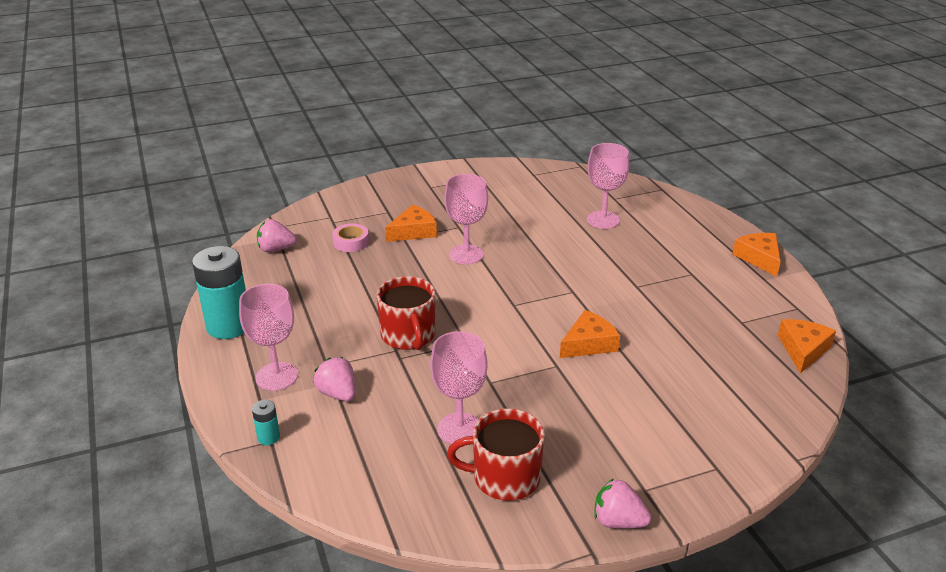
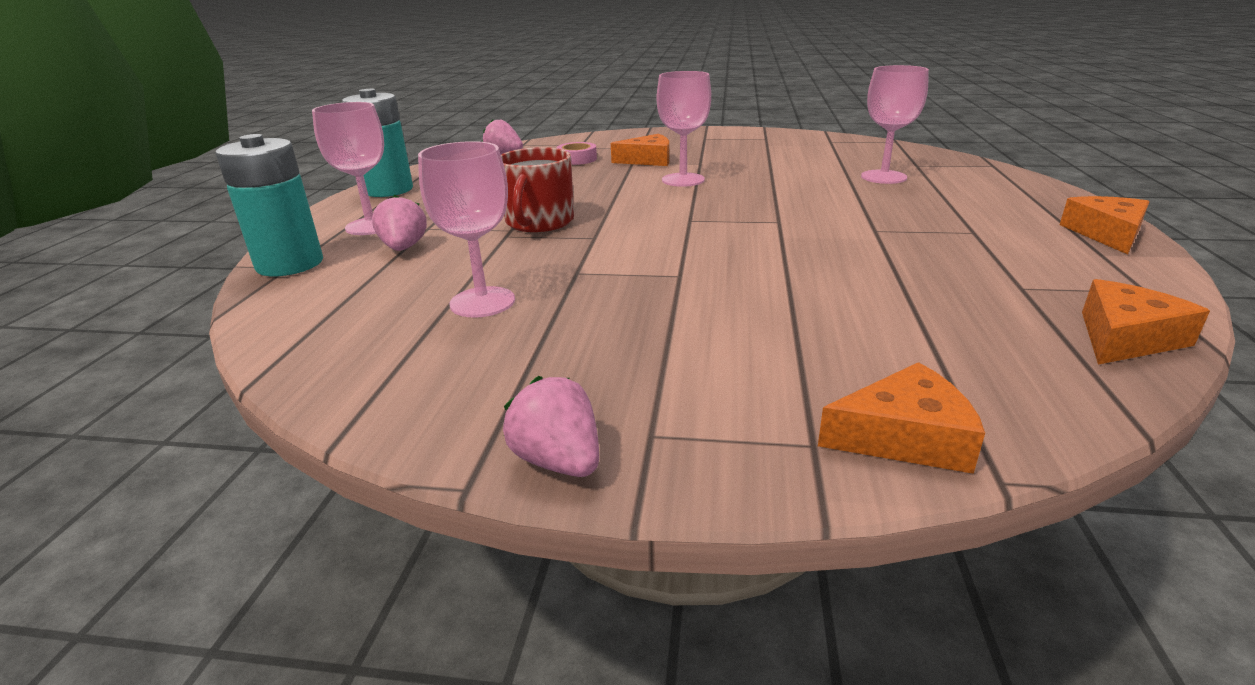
camera: 30 degrees right, 5 degrees down
(268, 437) = (290, 264): turquoise battery -> turquoise battery, size x2.31
(504, 477) = (468, 360): red mug -> none
(589, 343) = (748, 265): orange cheese -> orange cheese (904, 437)

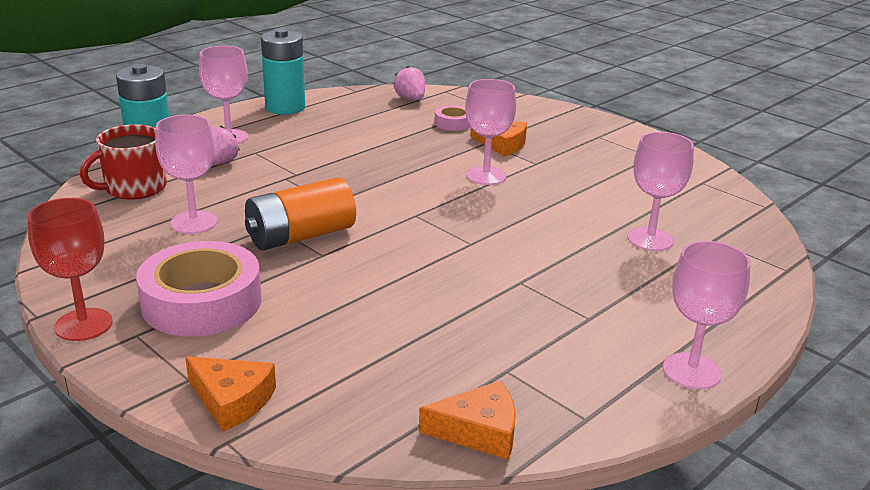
camera: 35 degrees right, 0 degrees up
(539, 222) = (322, 175): red mug -> red mug (134, 188)
(558, 461) = (83, 324): pink strawberry -> red goblet
(626, 270) = (301, 236): none -> orange battery
(654, 365) = (202, 302): none -> pink tape
(1106, 234) = (691, 371): orange cheese -> pink goblet

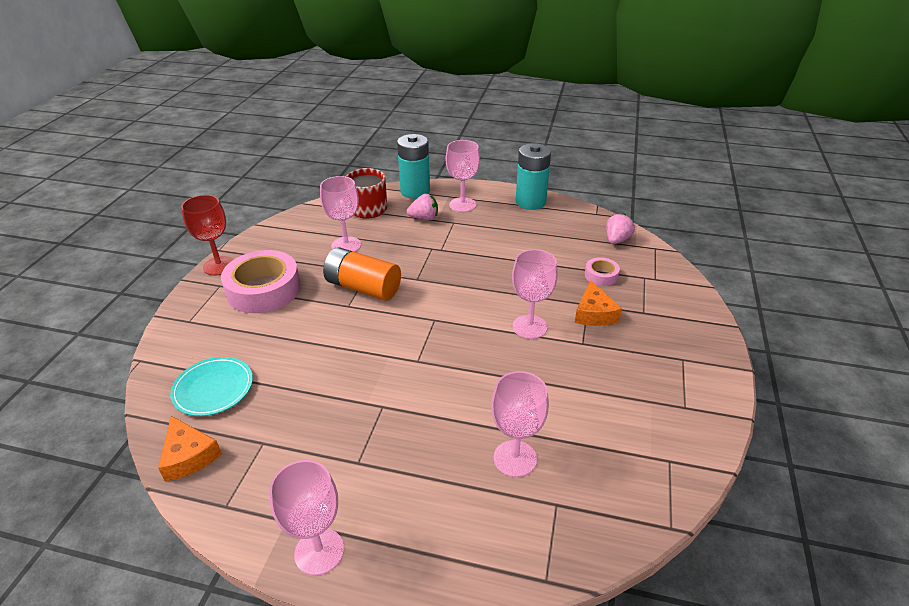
camera: 60 degrees right, 10 degrees up
(232, 400) = (176, 344): orange cheese -> none
(369, 387) = (213, 389): none -> turquoise plate

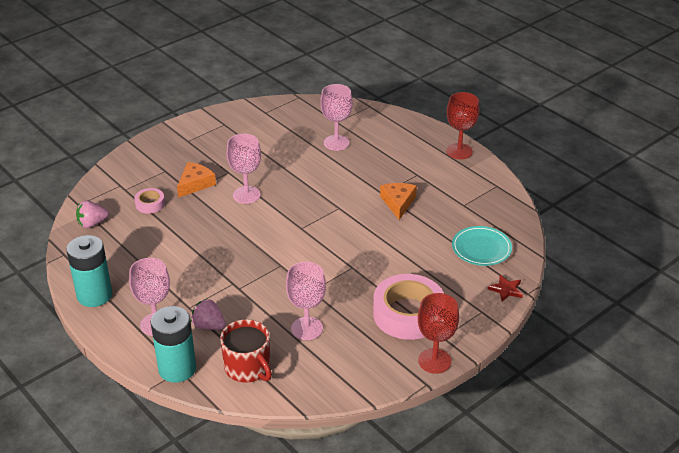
camera: 145 degrees left, 0 degrees up
(167, 353) = (506, 289): none -> red star
(189, 456) = (509, 216): orange cheese -> orange cheese (398, 203)
(319, 551) = (459, 151): pink goblet -> red goblet
(363, 288) = (328, 277): orange battery -> none

